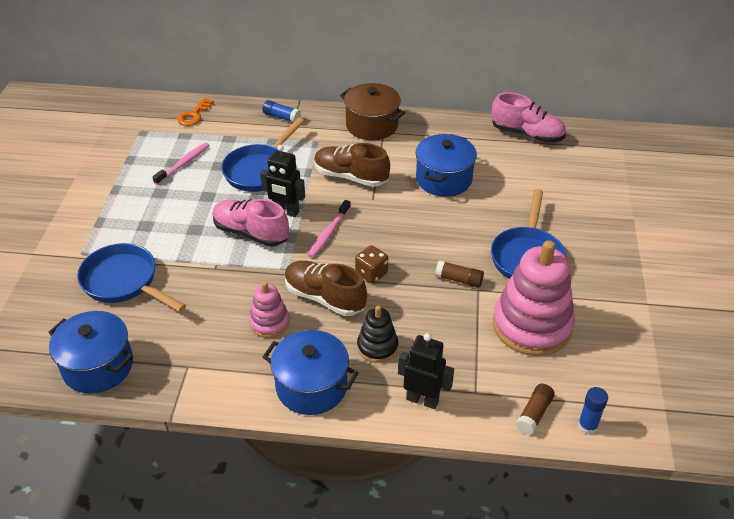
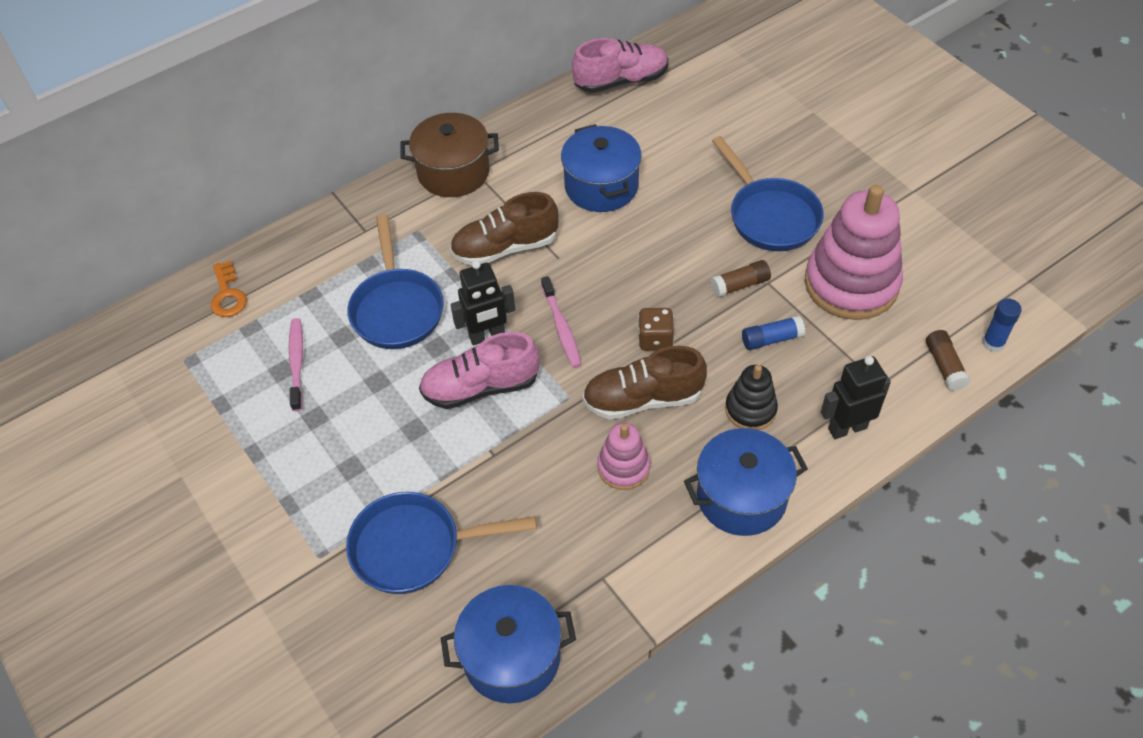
camera: 40 degrees left, 10 degrees up
(281, 117) = (339, 227): blue glue stick -> blue glue stick (771, 339)

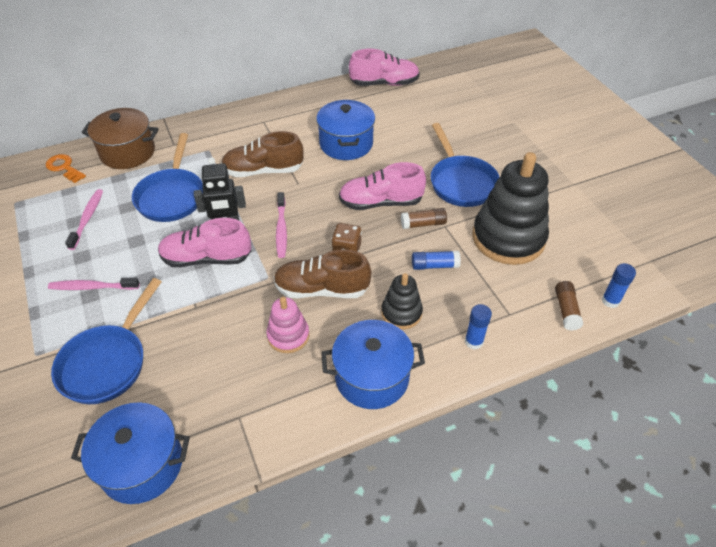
camera: 10 degrees right, 5 degrees down
(227, 295) = (64, 167): orange key -> orange key turned 135 degrees clockwise
(349, 456) = (92, 287): none -> pink toothbrush
(415, 547) = (107, 363): blue pan -> blue pan turned 75 degrees counterclockwise
(453, 172) = (248, 119): brown pot -> brown pot (128, 152)
(676, 265) = (381, 202): none -> pink shoe
(847, 428) = (474, 341): black robot -> blue glue stick
(851, 284) = (508, 238): pink stacking toy -> black stacking toy

